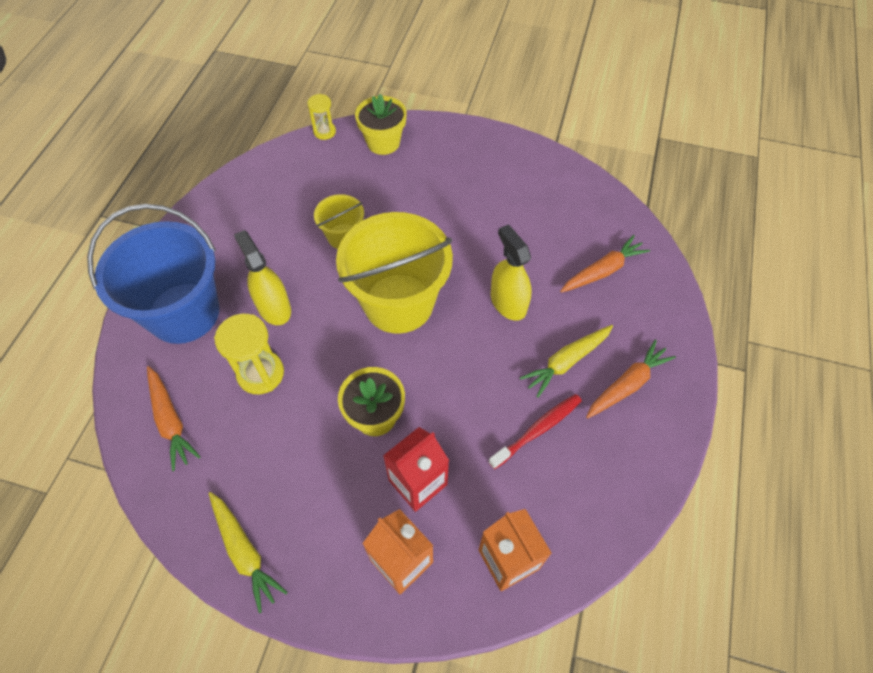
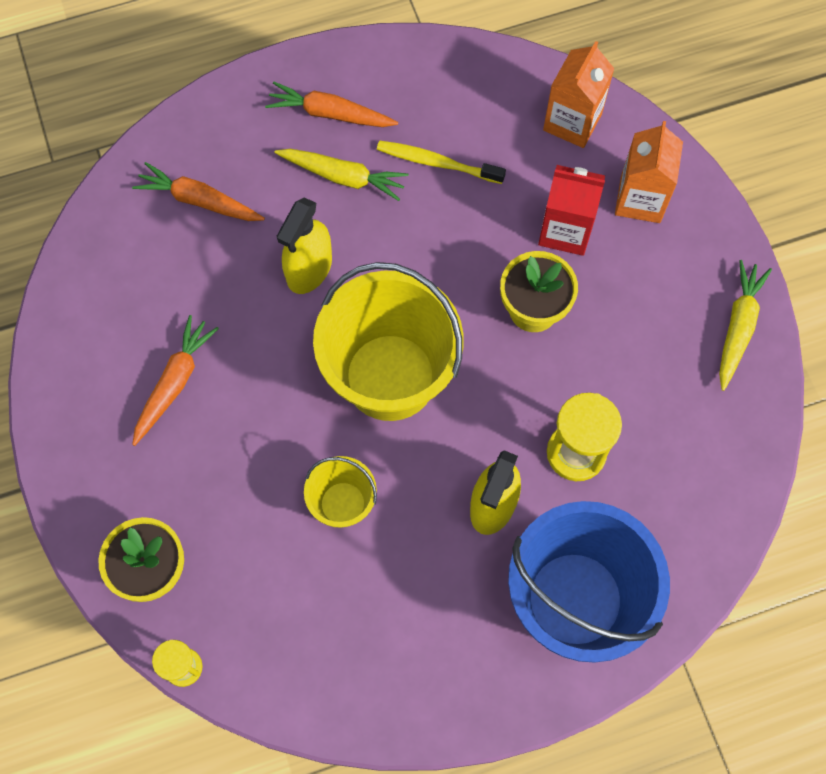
camera: 125 degrees left, 10 degrees up
(170, 421) = (691, 498): orange carrot -> orange carrot (174, 383)
(538, 430) = (437, 163): red toothbrush -> yellow toothbrush

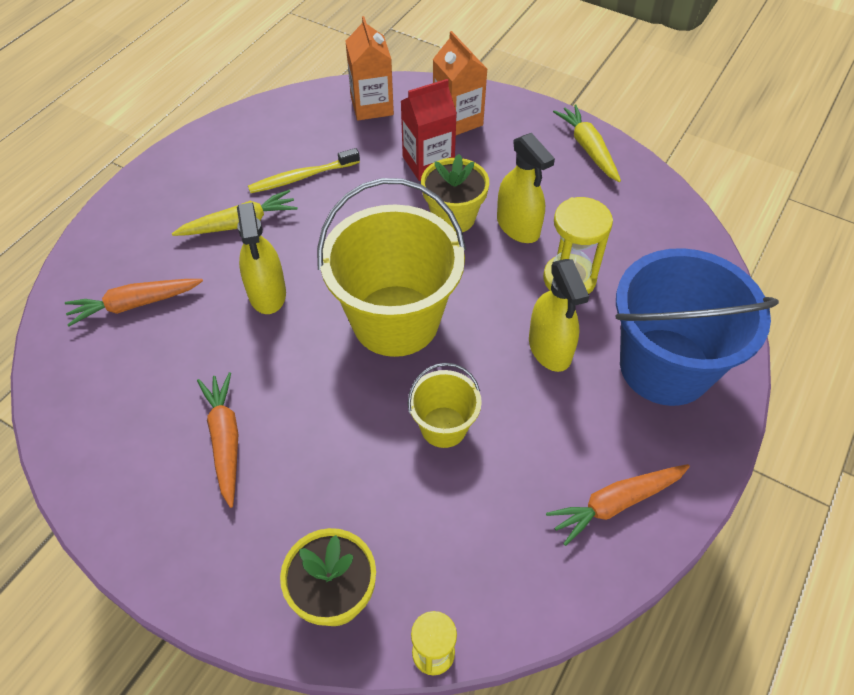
camera: 40 degrees left, 15 degrees down
(330, 114) = (194, 193): orange carrot -> orange carrot (616, 503)
(583, 363) = (518, 226): none -> yellow spray bottle

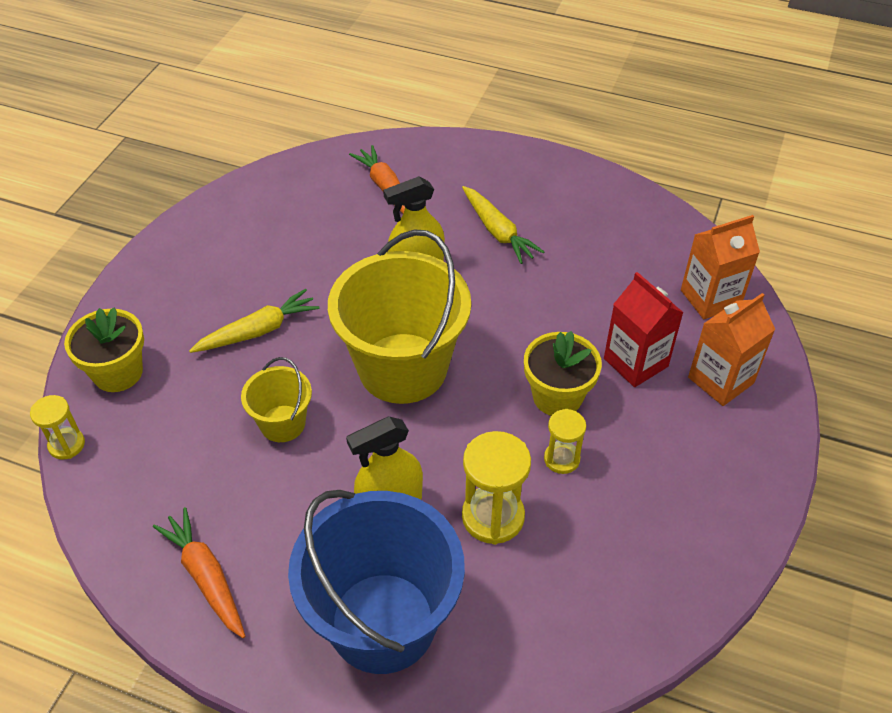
camera: 80 degrees right, 5 degrees down
(225, 440) = (256, 276): orange carrot -> none
(302, 177) = (575, 262): yellow toothbrush -> none
(518, 226) = (561, 459): yellow spray bottle -> yellow hourglass
(588, 148) = (726, 524): yellow carrot -> yellow carrot (258, 331)

